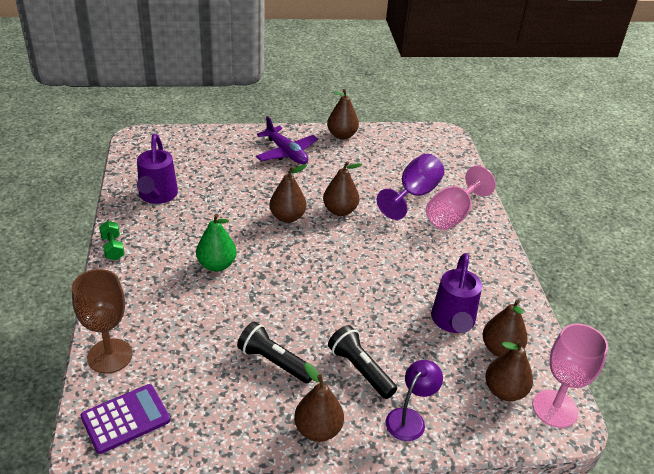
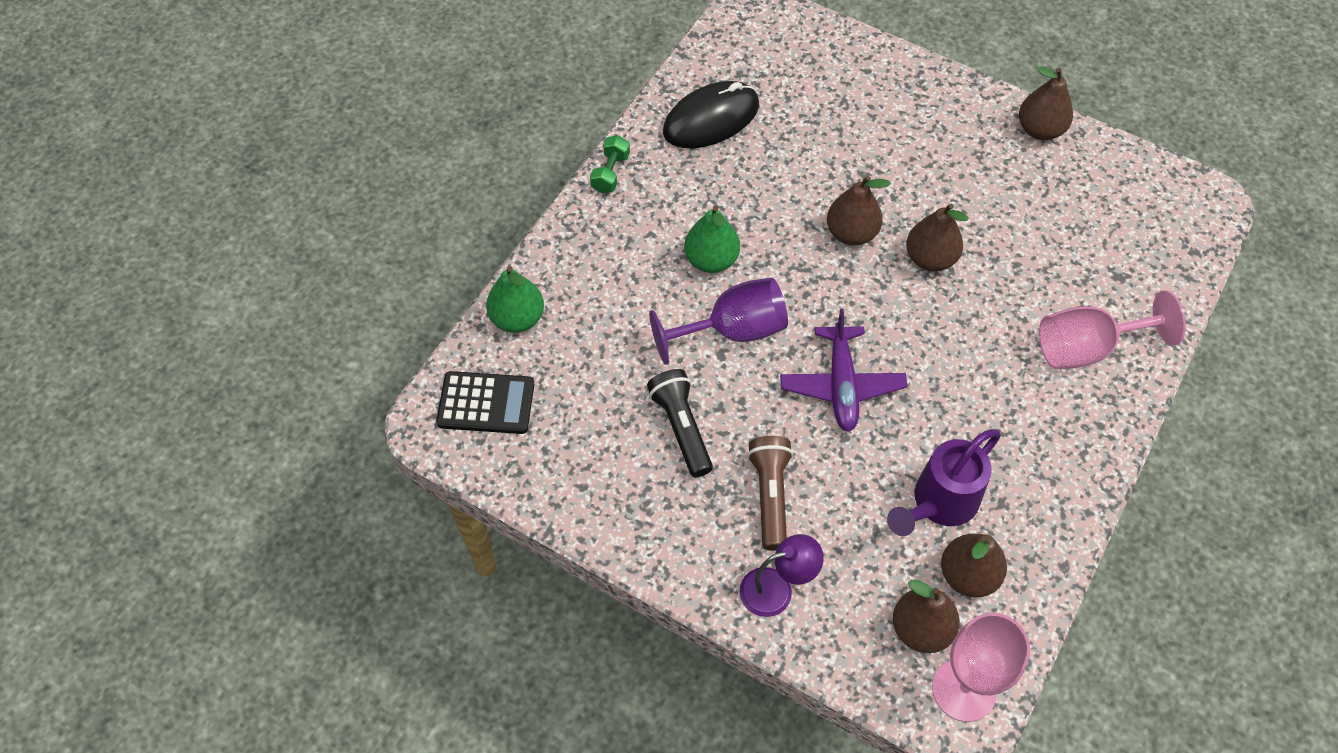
camera: 40 degrees right, 20 degrees up
(110, 356) = (517, 318): brown goblet -> green pear
(125, 419) = (486, 403): purple calculator -> black calculator
(157, 196) = (711, 119): purple watering can -> black mouse
(286, 153) = (932, 125): purple plane -> purple plane (841, 385)
(318, 430) = (666, 537): brown pear -> none
(360, 369) = (770, 496): black flashlight -> brown flashlight
(414, 194) = (1060, 285): purple goblet -> purple goblet (733, 331)

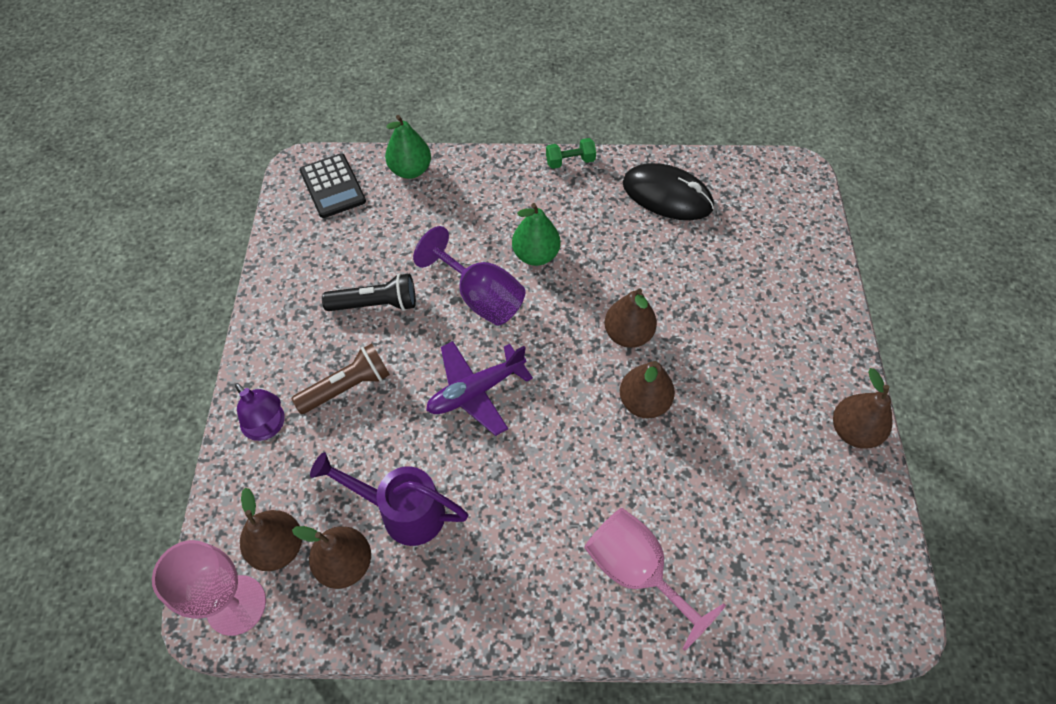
camera: 60 degrees right, 0 degrees up
(681, 428) = (376, 304): black flashlight -> black flashlight turned 45 degrees clockwise

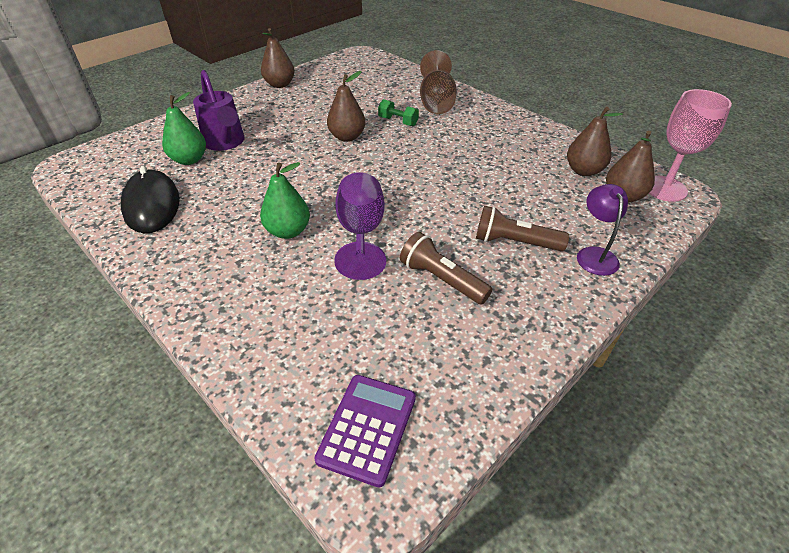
camera: 135 degrees left, 15 degrees down
(333, 186) = (367, 428): black calculator -> purple calculator
(376, 304) = (442, 279): black flashlight -> brown flashlight
(402, 511) = (531, 171): purple watering can -> purple watering can (225, 143)
(410, 170) = (274, 379): green pear -> green pear (189, 160)
(476, 391) = (430, 191): purple plane -> none
(570, 161) = (154, 275): green dumbbell -> green dumbbell (398, 121)
(627, 334) = (307, 162): brown pear -> none
(636, 571) = (436, 102): pink goblet -> brown goblet

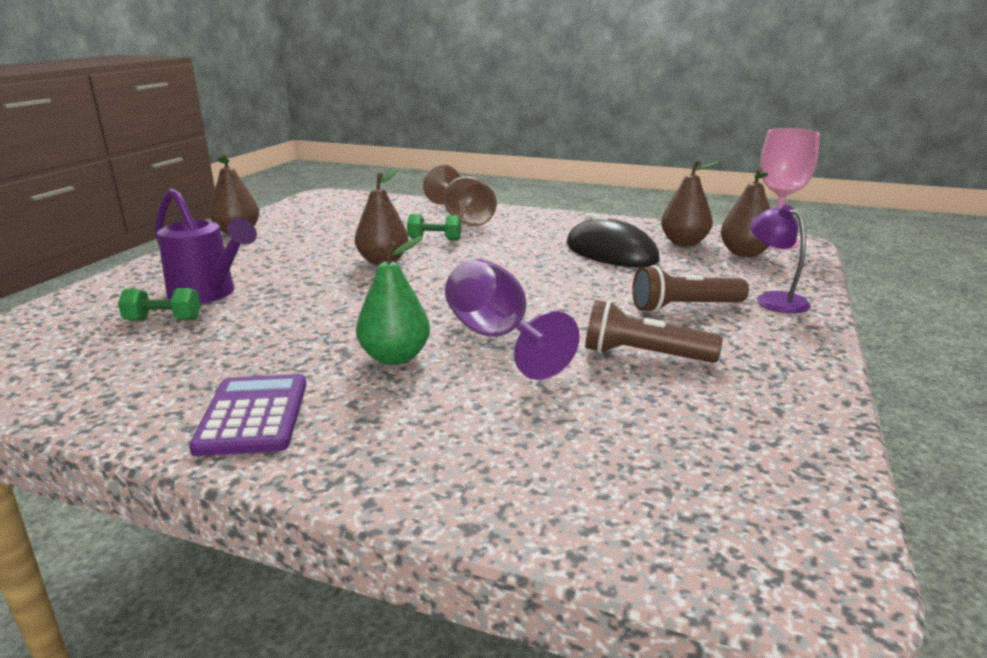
camera: 25 degrees left, 20 degrees down
(152, 205) = (142, 377): black mouse -> black mouse (611, 252)
(189, 160) = (163, 320): green pear -> green dumbbell
(367, 428) = (725, 518): purple calculator -> purple calculator (253, 415)

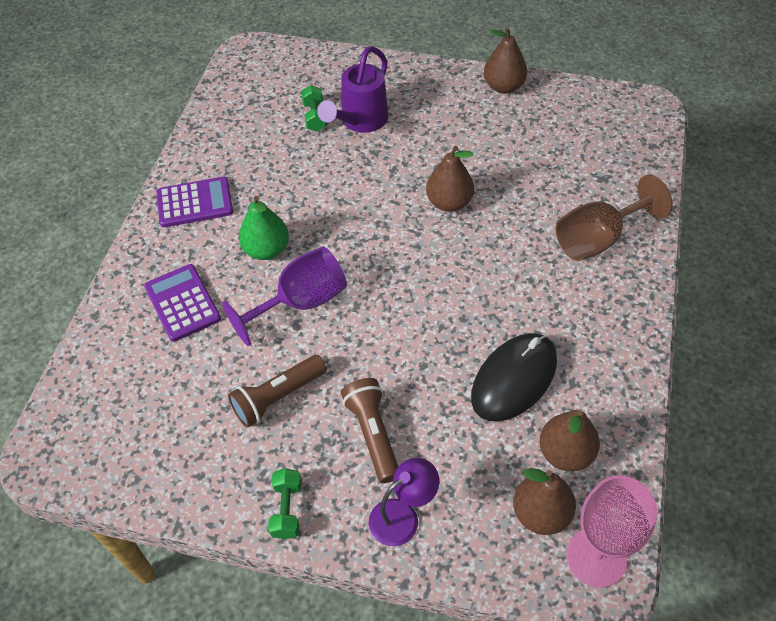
camera: 85 degrees right, 30 degrees up
(434, 239) = (519, 227): green dumbbell -> green dumbbell (287, 509)
(470, 425) = (182, 303): none -> purple calculator
(643, 355) = (278, 397): brown flashlight -> brown flashlight turned 135 degrees counterclockwise

